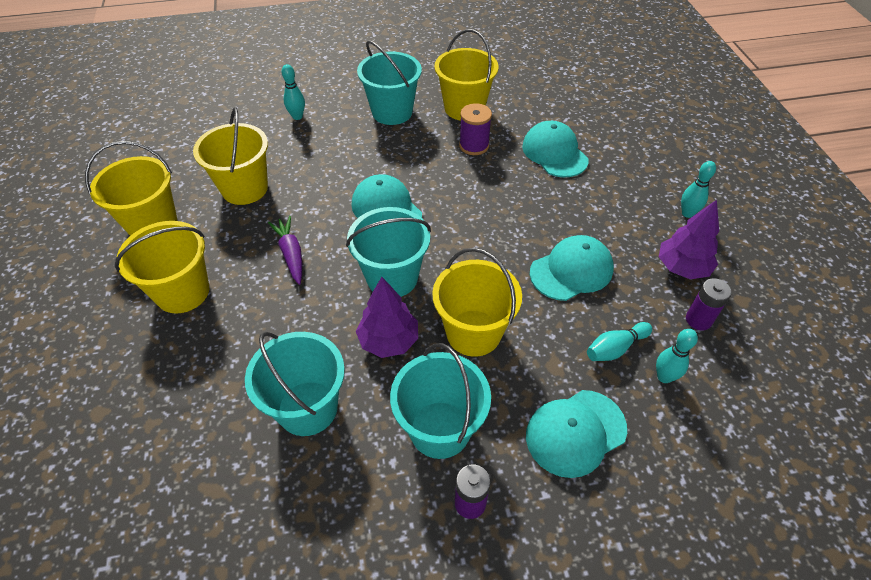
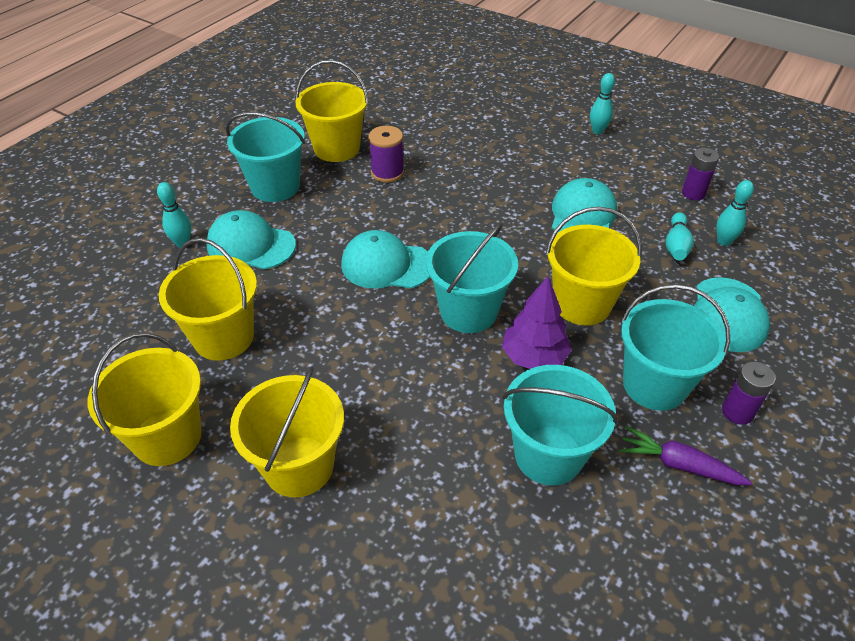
camera: 45 degrees left, 5 degrees down
(291, 253) = (355, 357): purple carrot -> purple carrot (678, 464)
(554, 153) = (456, 142): turquoise cap -> turquoise cap (251, 245)
(682, 268) = (641, 168): purple tree -> none

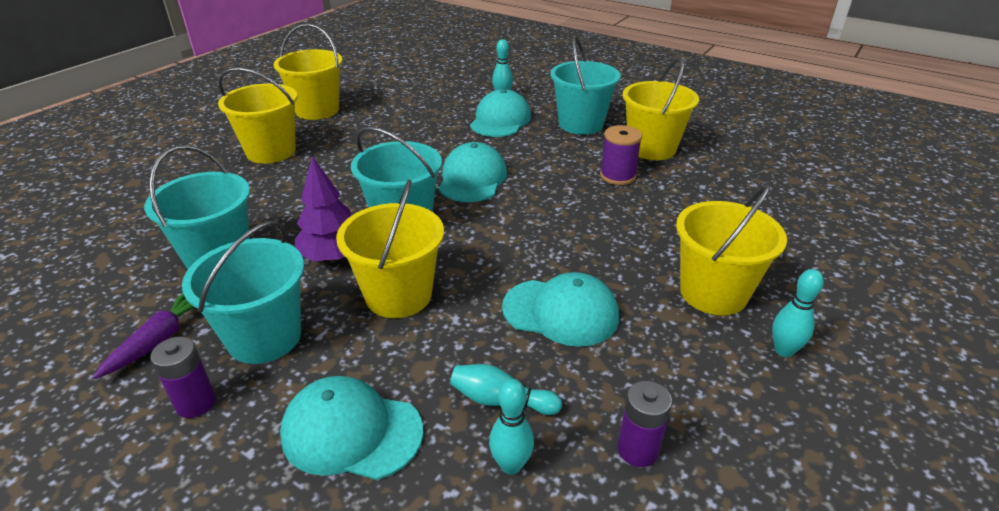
camera: 90 degrees right, 10 degrees down
(223, 337) = (399, 119): yellow bucket -> yellow bucket (713, 293)

